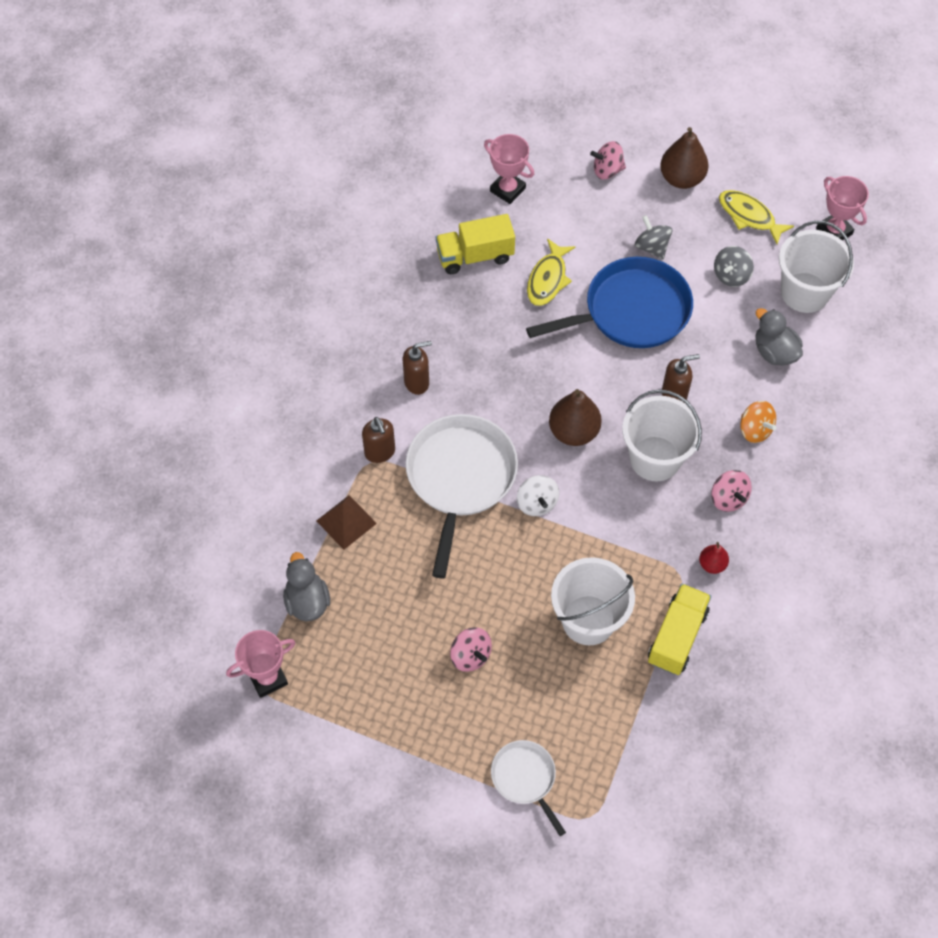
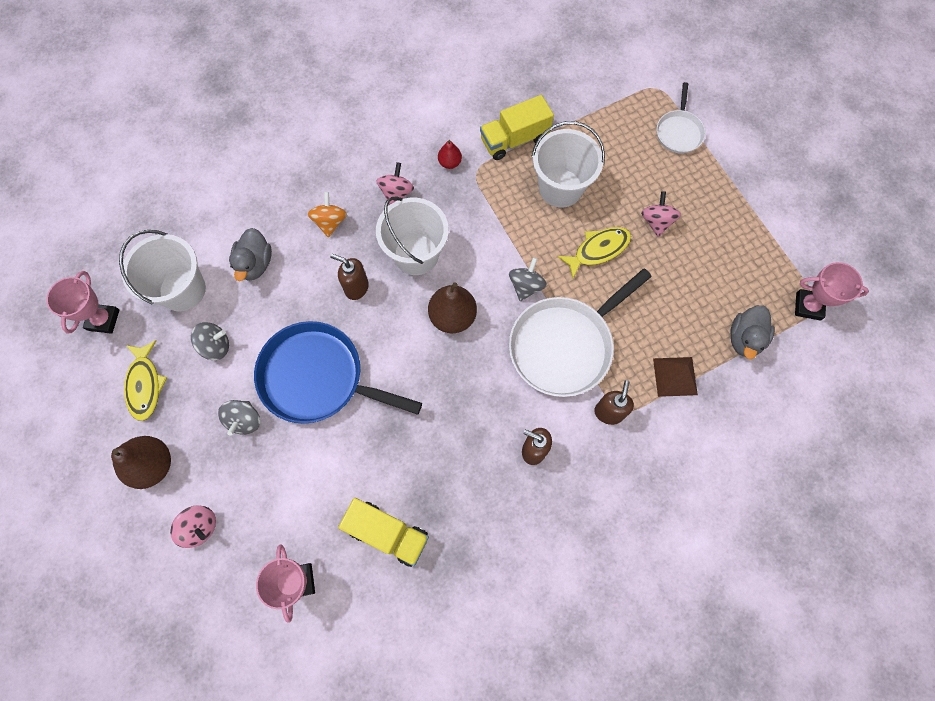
camera: 140 degrees left, 10 degrees up
(537, 503) = (526, 286): white spinning top -> grey spinning top
(548, 279) = (351, 459): yellow fish -> yellow fish (598, 250)

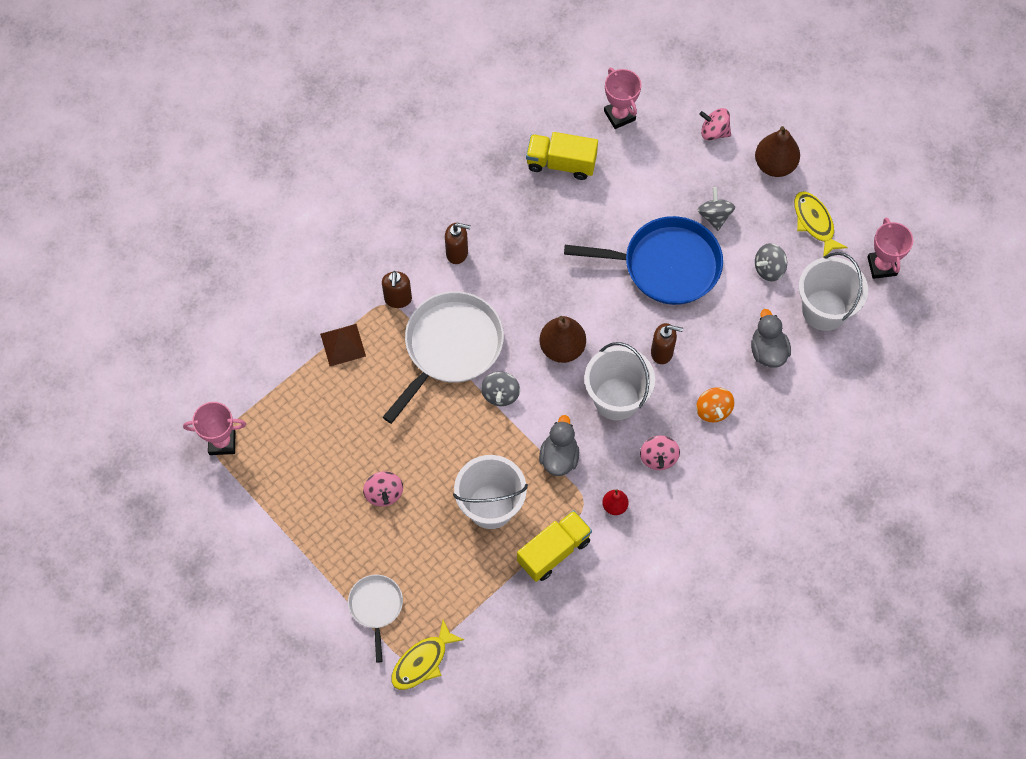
camera: 165 degrees right, 5 degrees down
(598, 250) = (438, 448): yellow fish -> yellow fish (422, 661)
(744, 339) = (281, 395): grey duck -> grey duck (559, 457)

